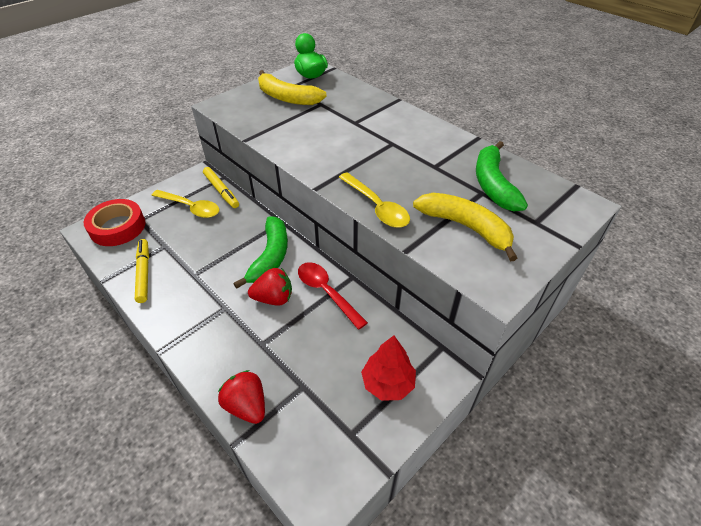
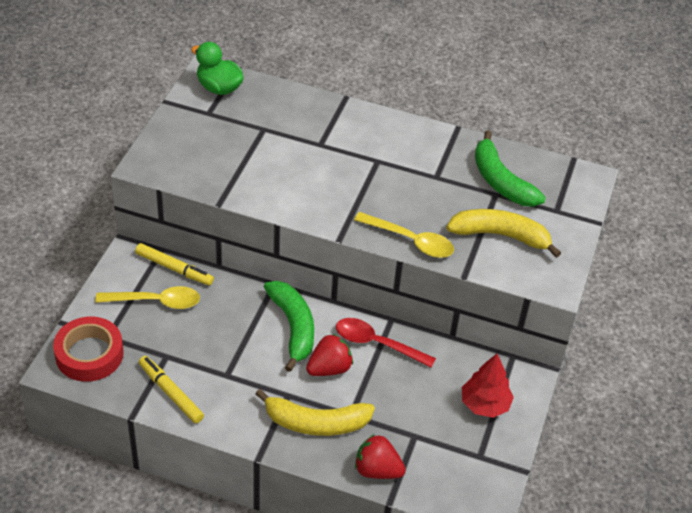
camera: 30 degrees left, 0 degrees up
(287, 97) = (218, 131): yellow banana -> yellow banana (316, 422)

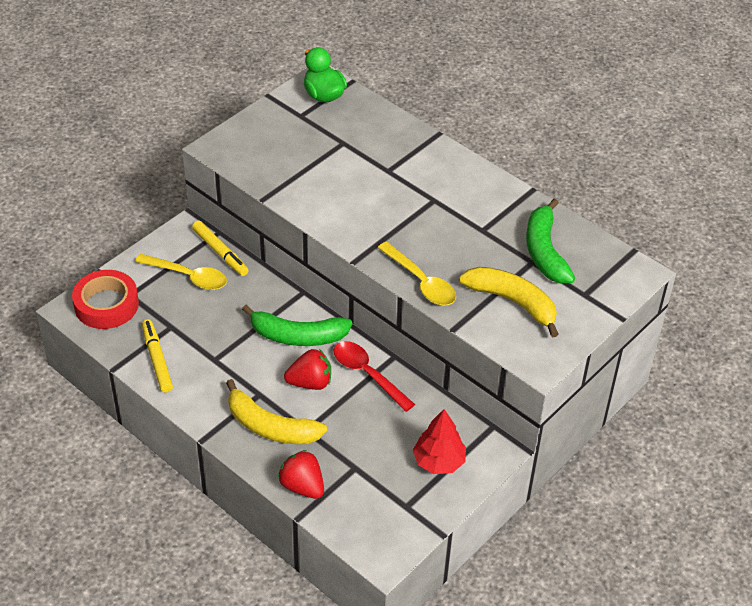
camera: 25 degrees right, 0 degrees up
(293, 327) = (297, 336): green banana -> green banana turned 90 degrees clockwise

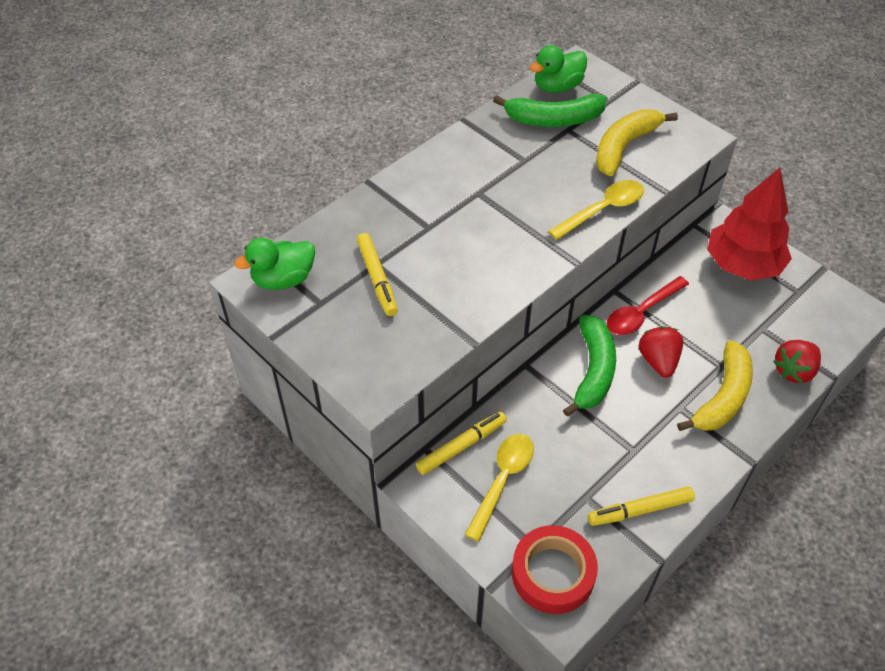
camera: 85 degrees left, 5 degrees up
(327, 144) = (377, 278): none -> yellow marker
(439, 461) = (742, 265): red tree -> red tree, size x1.61
(597, 255) = (557, 87): none -> green duck

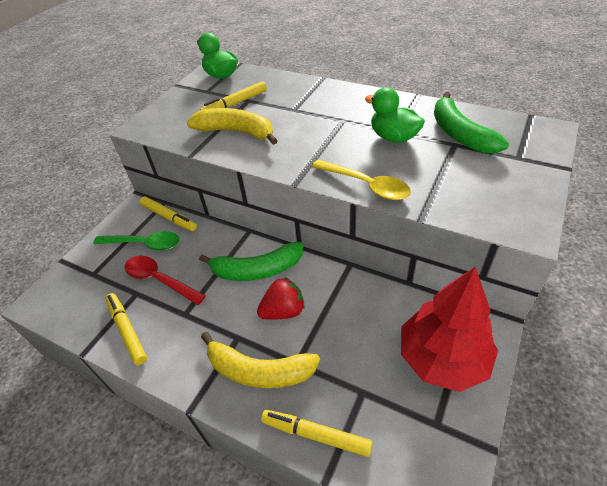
camera: 75 degrees right, 5 degrees down
(502, 481) = (144, 244): yellow spoon -> green spoon
(553, 573) = (70, 289): red tape -> none
(557, 87) = (505, 126): green duck -> green duck (393, 137)
(624, 147) = (461, 180): yellow banana -> yellow banana (236, 132)
(641, 312) = (334, 287): red spoon -> red spoon (159, 280)
(794, 371) = (316, 435): red strawberry -> yellow marker

